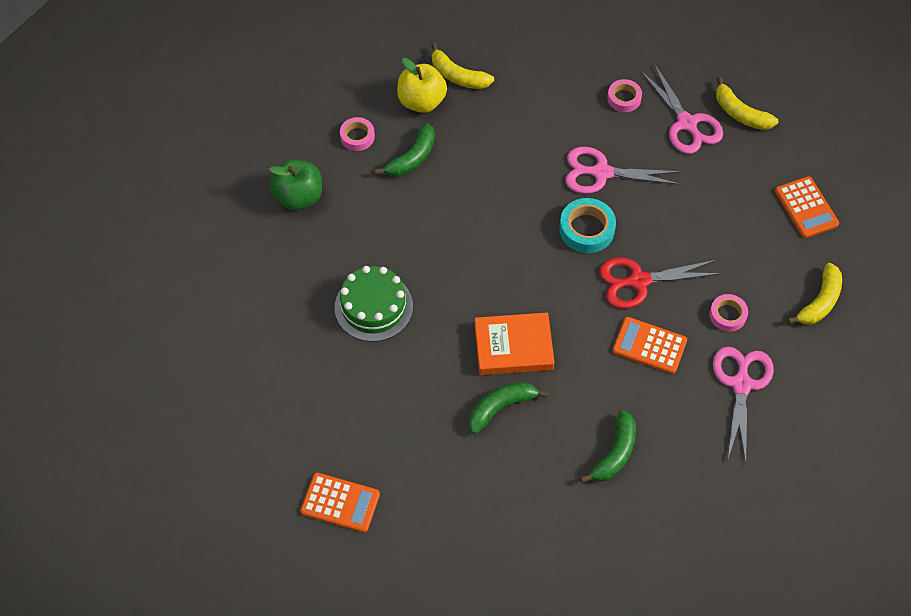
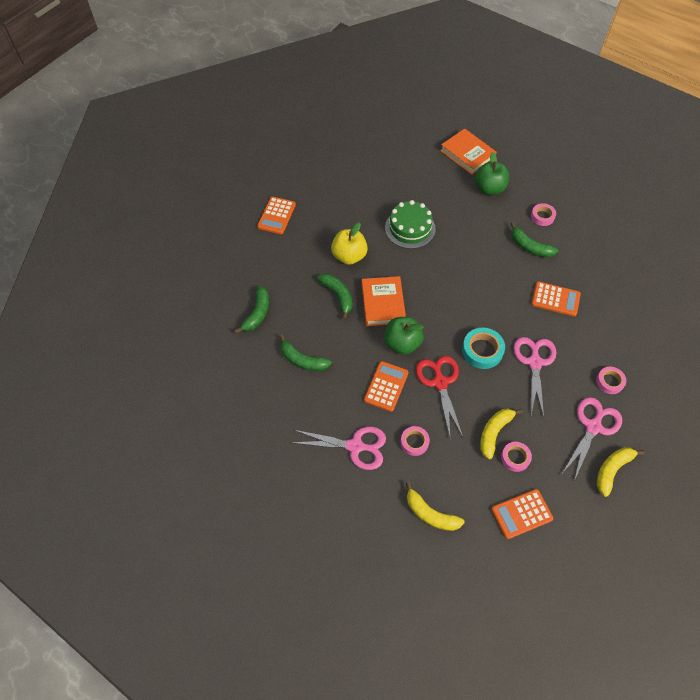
camera: 90 degrees right, 0 degrees up
(225, 220) = (467, 154): none -> orange book
(421, 101) = (579, 251): yellow apple -> yellow apple (349, 256)
(458, 76) = (607, 273): yellow banana -> yellow banana (494, 432)
(501, 138) = (555, 299): none -> orange calculator
(536, 521) = (257, 313): none -> green banana
(580, 324) = (402, 343): none -> green apple
(687, 123) = (593, 427): pink scissors -> pink scissors turned 150 degrees clockwise
(736, 207) = (515, 458): none -> pink tape

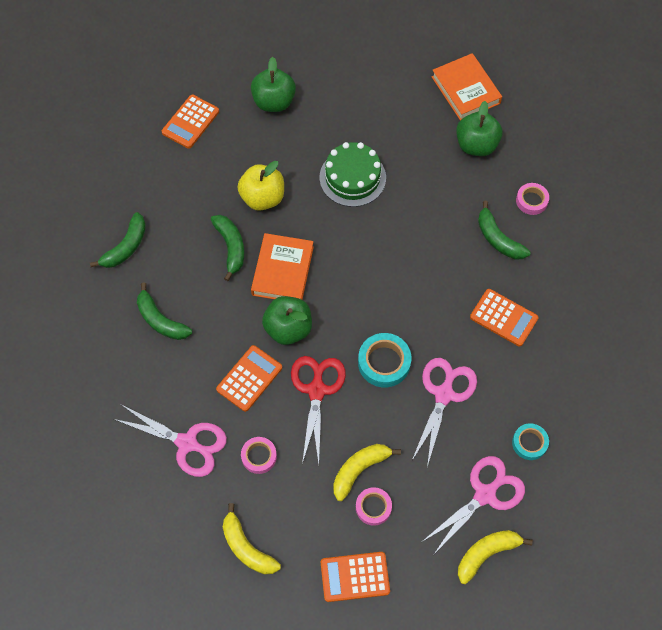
camera: 15 degrees right, 5 degrees up
(333, 189) = (274, 102): none -> green apple
(609, 382) = (529, 443): pink tape -> turquoise tape

